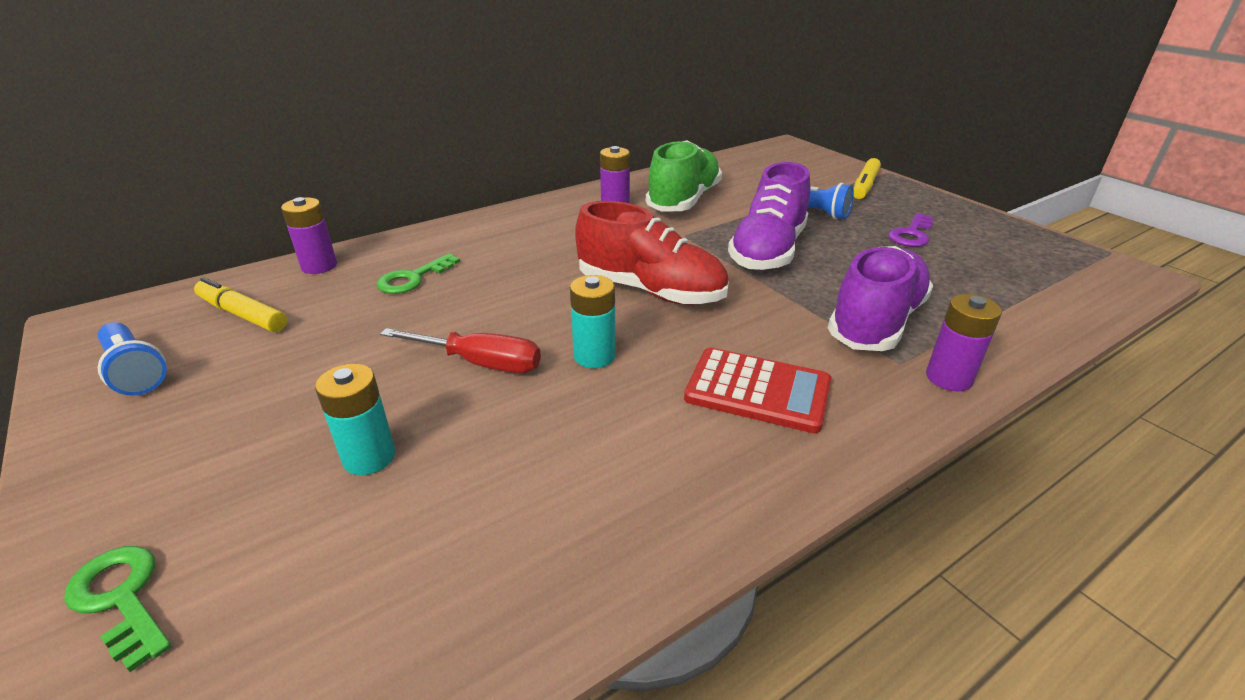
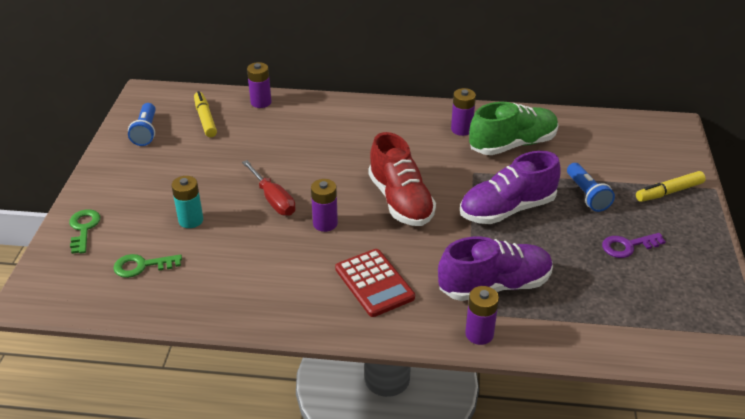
camera: 40 degrees right, 5 degrees up
(413, 278) = (294, 132): green key -> green key (142, 266)
(594, 356) = (325, 223): turquoise battery -> purple battery

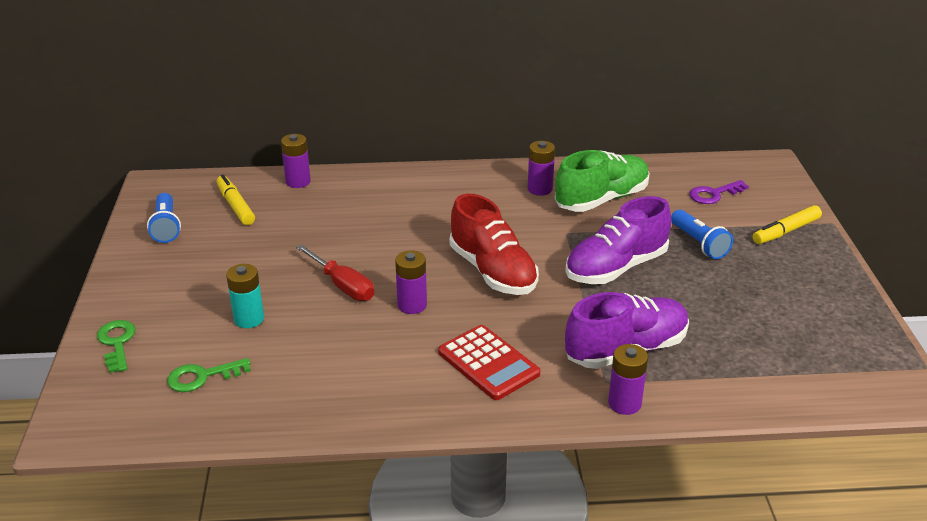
camera: 10 degrees left, 5 degrees down
(627, 246) = (759, 291): purple key -> purple key (713, 194)

